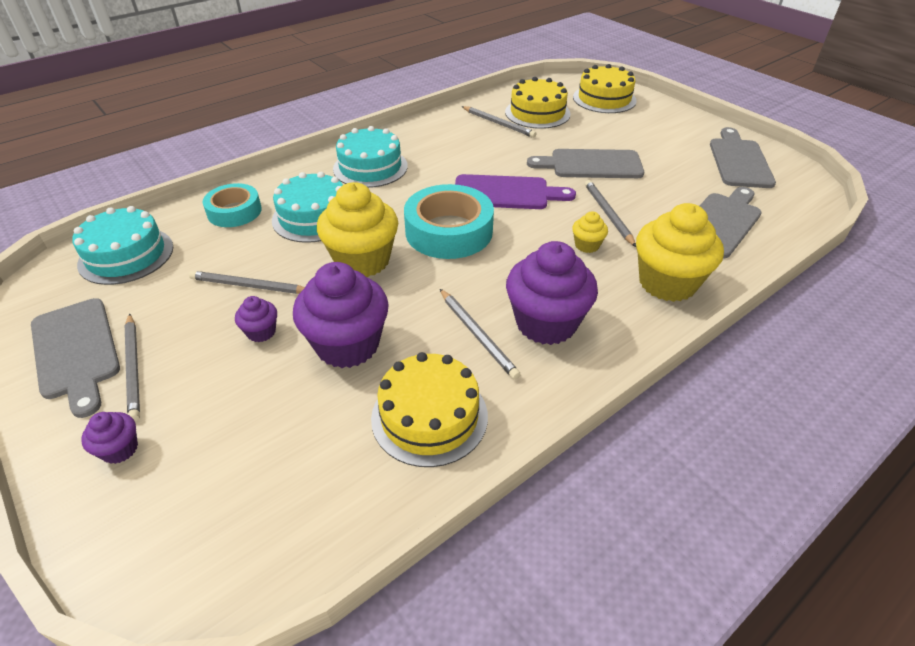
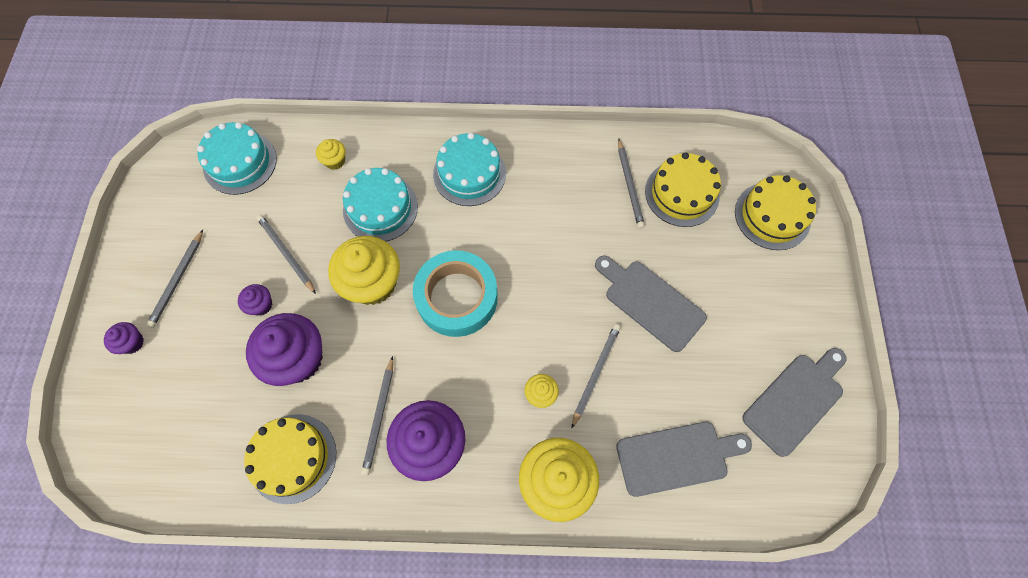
camera: 40 degrees right, 25 degrees up
(76, 351) = (159, 240): grey cutting board -> none
(234, 211) = (335, 161): turquoise tape -> yellow cupcake
(506, 193) = (541, 285): purple cutting board -> none

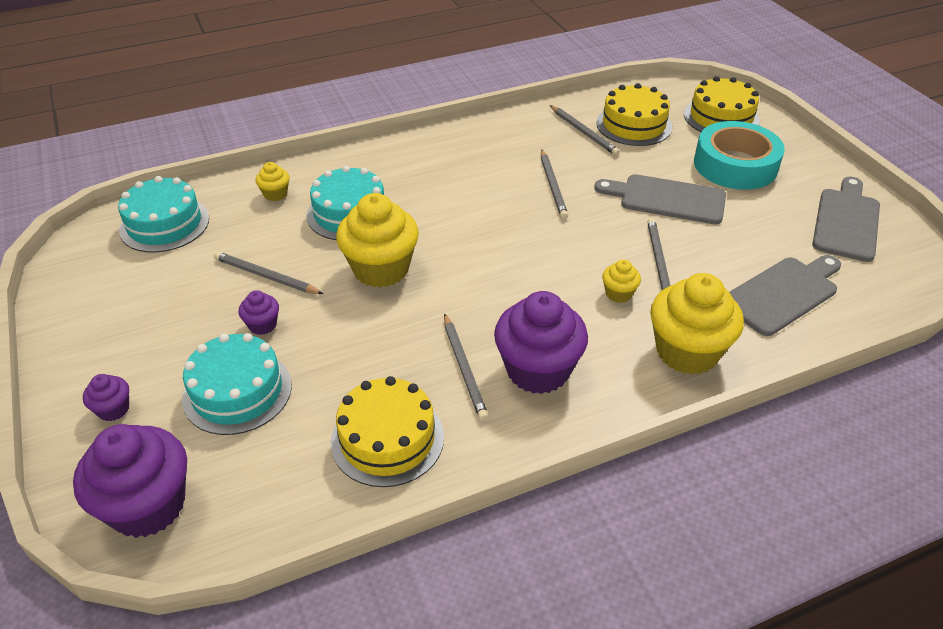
camera: 25 degrees left, 25 degrees down
(177, 280) = (143, 337): grey pencil -> grey pencil (553, 186)
(298, 359) = (337, 354): purple cupcake -> purple cupcake (148, 506)
(457, 297) = (479, 252): turquoise tape -> turquoise tape (735, 165)
(469, 173) = (425, 165): turquoise cake -> turquoise cake (237, 391)

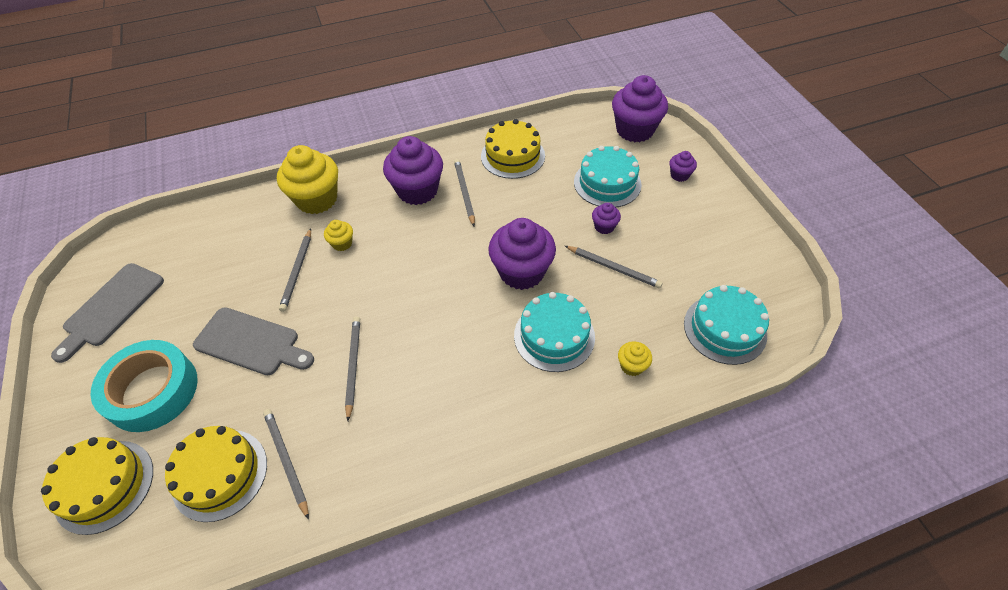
camera: 175 degrees left, 10 degrees up
(381, 269) = (521, 272): yellow cupcake -> purple cupcake
(783, 294) = (222, 239): grey cutting board -> none

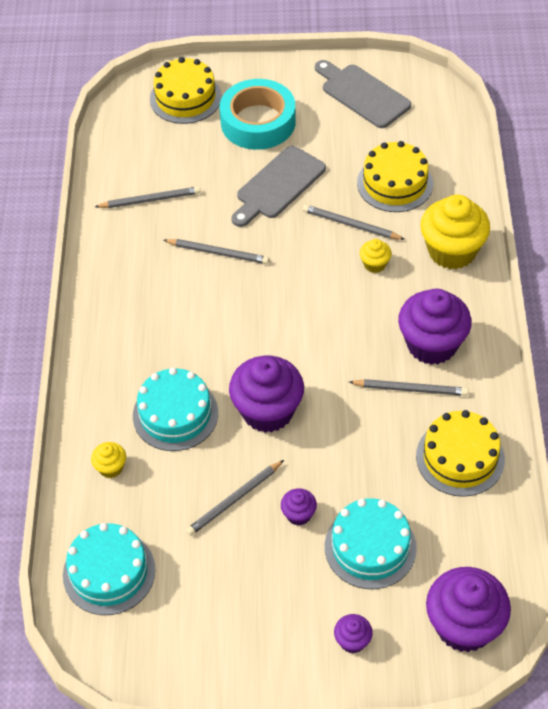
camera: 110 degrees right, 0 degrees up
(220, 474) = (160, 160): yellow cake -> yellow cake (395, 183)

